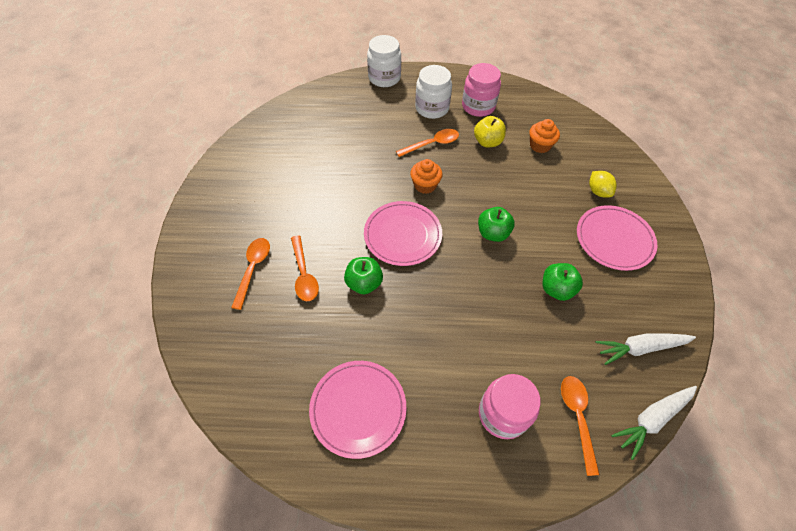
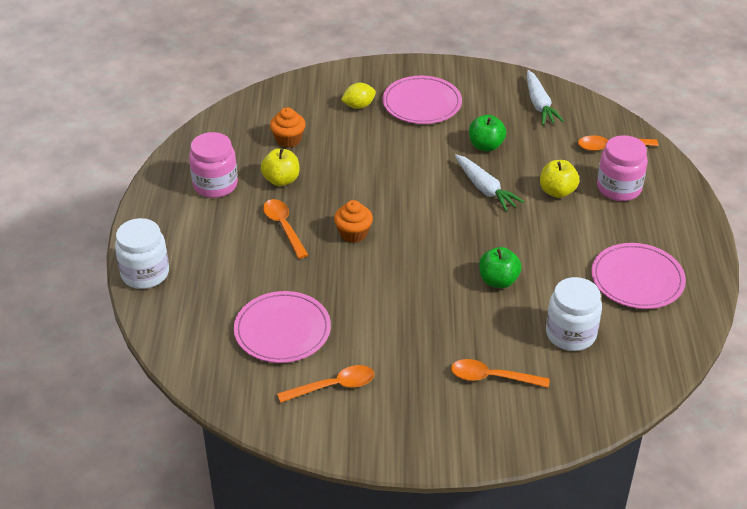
camera: 90 degrees left, 15 degrees down
(304, 274) = (493, 331): orange spoon -> orange spoon (333, 386)
(402, 235) = (429, 252): pink plate -> pink plate (282, 330)
(432, 108) = (215, 226): white jar -> white jar (570, 334)
(491, 348) = (557, 191): none -> yellow apple
(493, 233) = (421, 183): green apple -> none
(652, 419) = (602, 108): white carrot -> white carrot (485, 189)

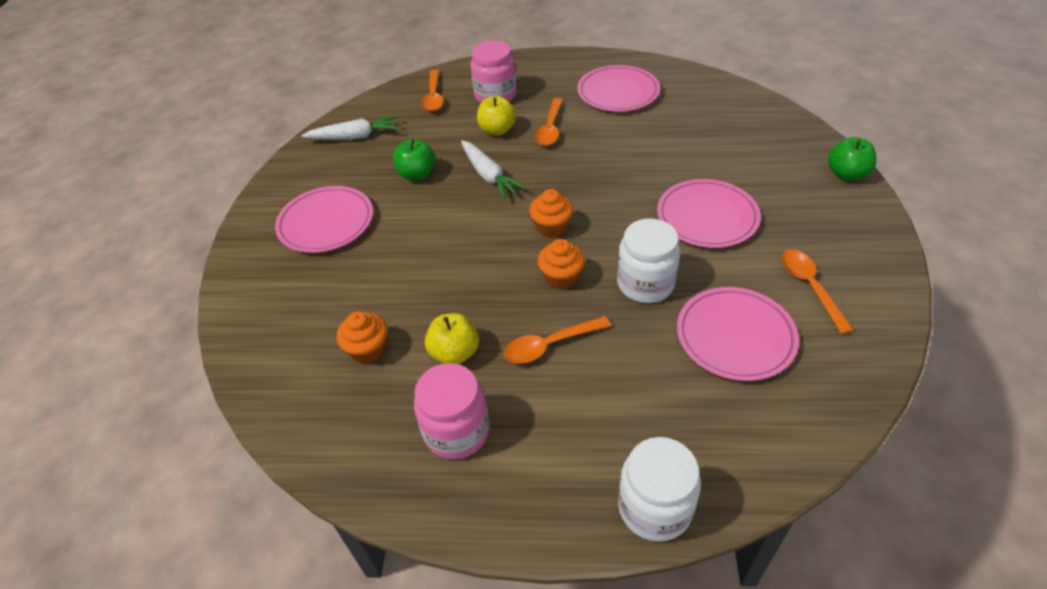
camera: 85 degrees left, 5 degrees up
(358, 106) = (313, 279): yellow lemon -> none
(414, 228) = (551, 227): none -> orange cupcake
(428, 329) = (707, 217): none -> pink plate
(485, 189) = (489, 176): white carrot -> white carrot turned 90 degrees clockwise
(492, 377) = (761, 175): orange spoon -> orange spoon (550, 128)
(498, 281) = (629, 169): green apple -> green apple (846, 174)
(570, 334) = (693, 129): white jar -> white jar (645, 284)

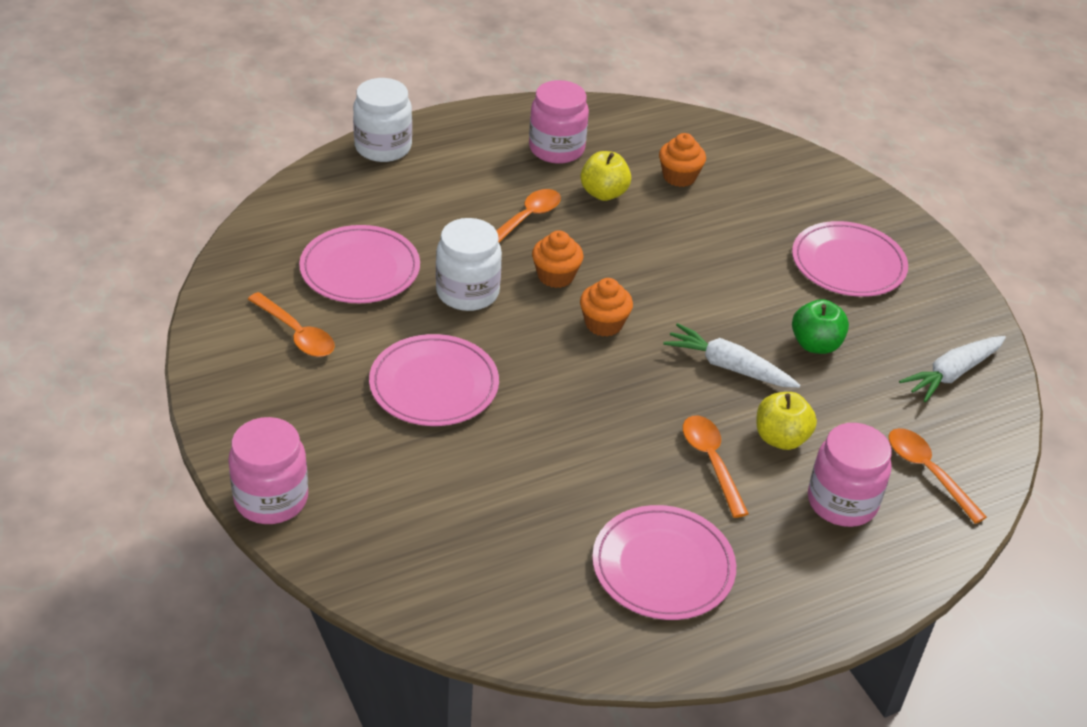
camera: 145 degrees right, 5 degrees down
(846, 174) = (271, 499): green apple -> pink jar

